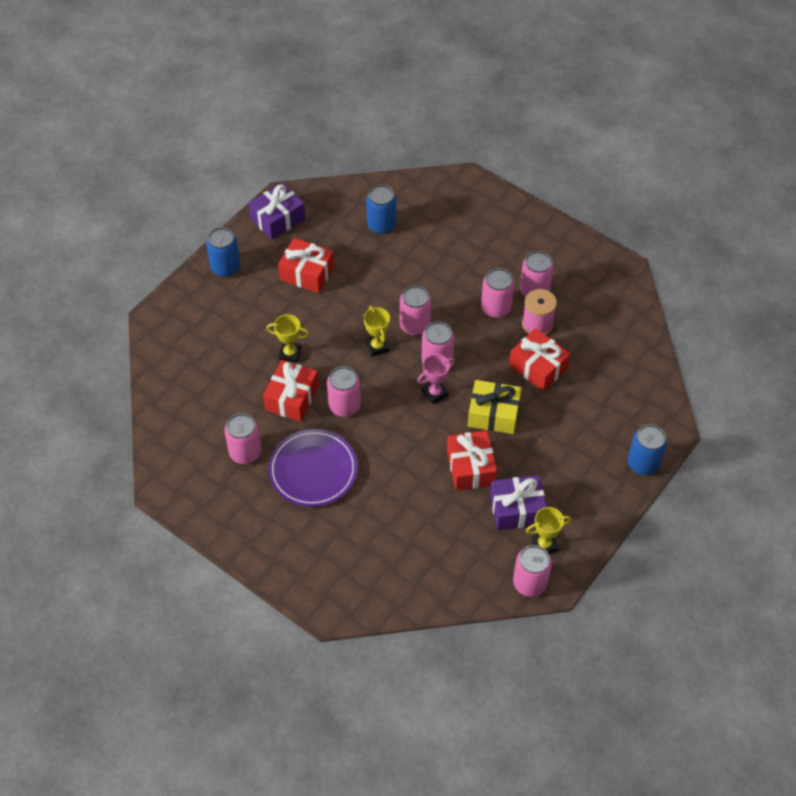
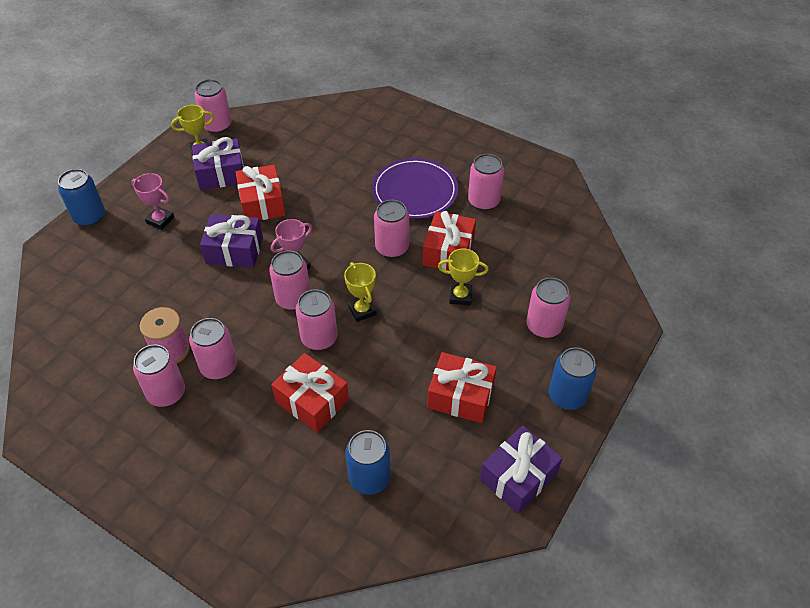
camera: 175 degrees right, 5 degrees down
(226, 322) = (543, 326): none -> pink can
(493, 414) = (234, 250): yellow gift -> purple gift
(538, 367) = (178, 301): red gift -> red gift (312, 401)
(571, 454) = (160, 220): none -> pink trophy

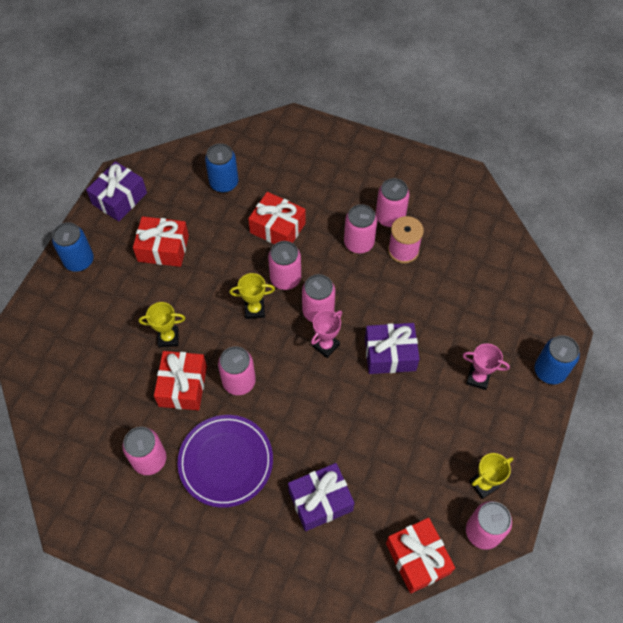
camera: 170 degrees right, 10 degrees up
(221, 174) = (444, 452): purple gift -> purple gift (320, 501)
(262, 203) = (385, 417): red gift -> red gift (417, 558)
(362, 310) = (254, 310): yellow trophy -> yellow trophy turned 60 degrees counterclockwise
(543, 326) = (93, 319): pink can -> none

